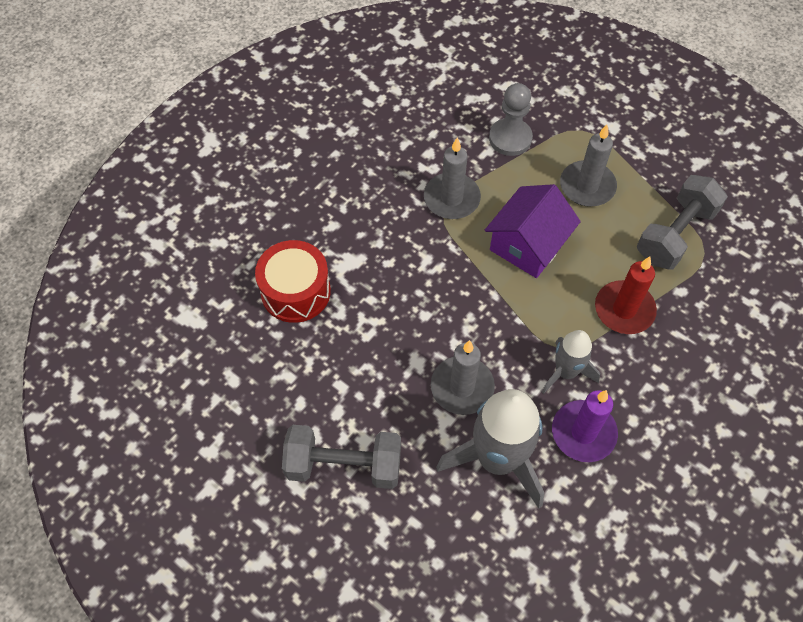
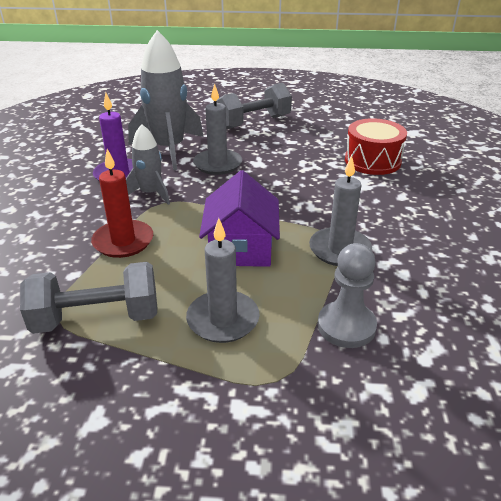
camera: 145 degrees right, 25 degrees down
(675, 234) = (97, 318): grey dumbbell -> grey dumbbell turned 75 degrees clockwise

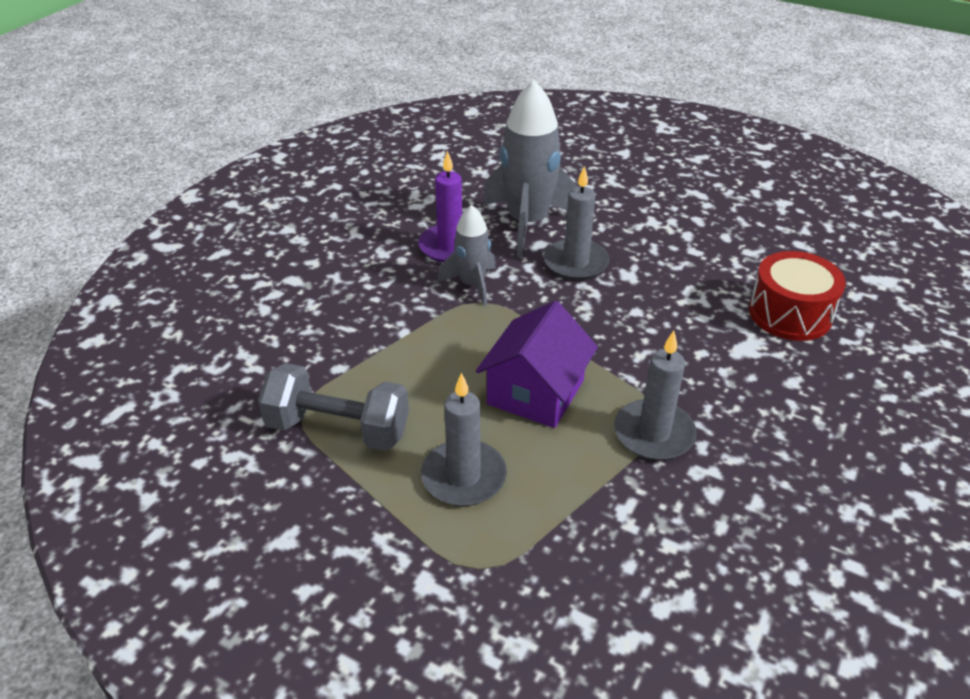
camera: 25 degrees right, 5 degrees up
(123, 241) = (409, 342): red candle -> none
(254, 122) = (662, 207): grey dumbbell -> none
(346, 326) = (595, 535): grey pawn -> none

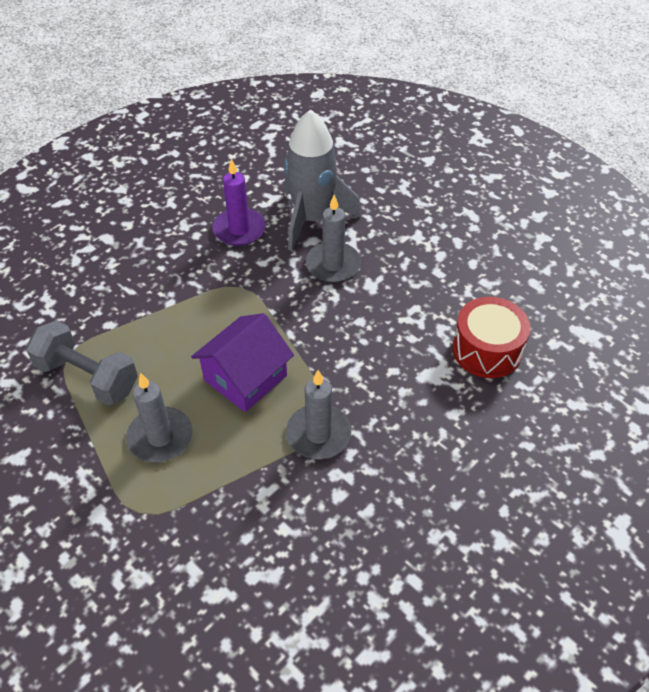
camera: 15 degrees right, 10 degrees up
(472, 284) = (241, 269): grey rocket -> none

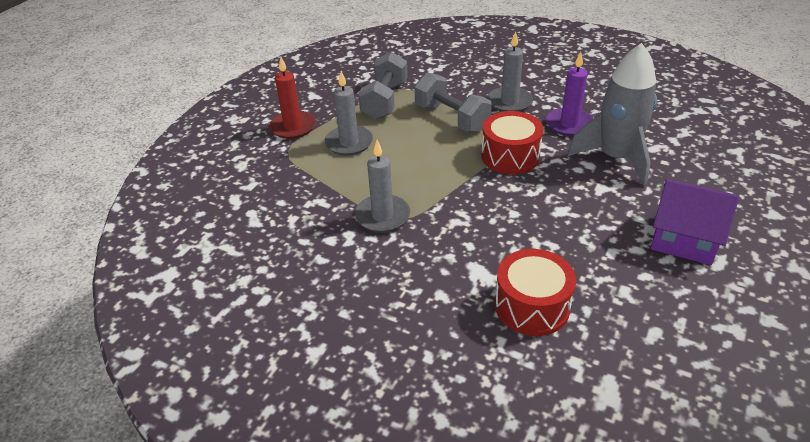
camera: 75 degrees right, 10 degrees down
(84, 496) = (293, 127): none -> red candle
(169, 321) = (451, 118): none -> grey dumbbell
(245, 378) = (418, 166): purple house -> purple house (684, 239)
(268, 294) = (510, 156): none -> red drum
(333, 265) = (569, 183): grey candle -> grey candle (509, 102)

